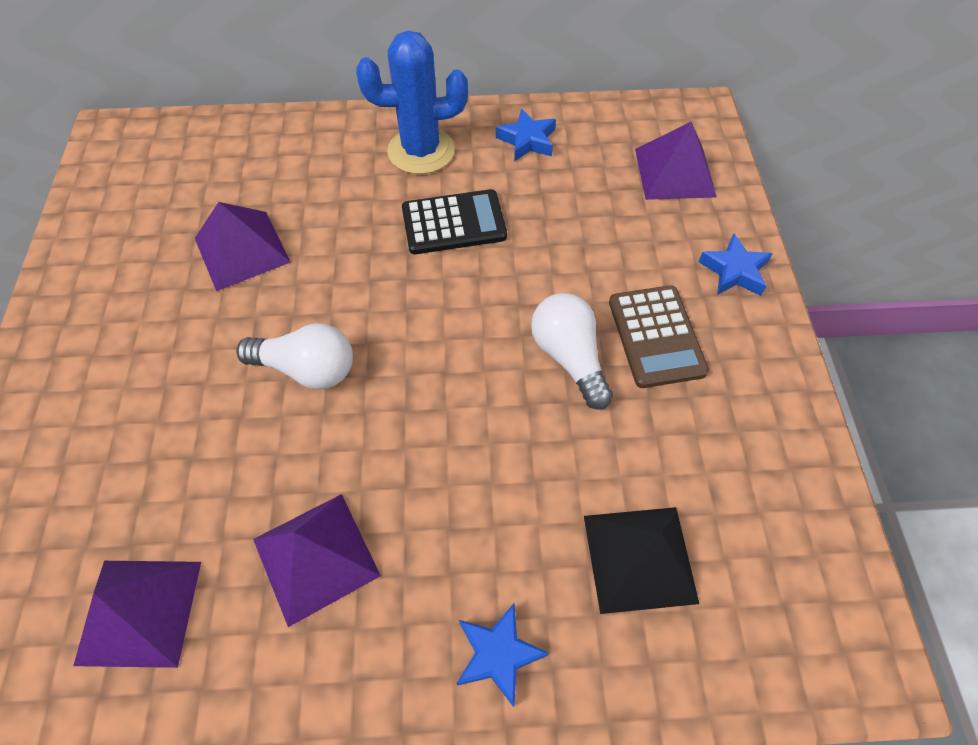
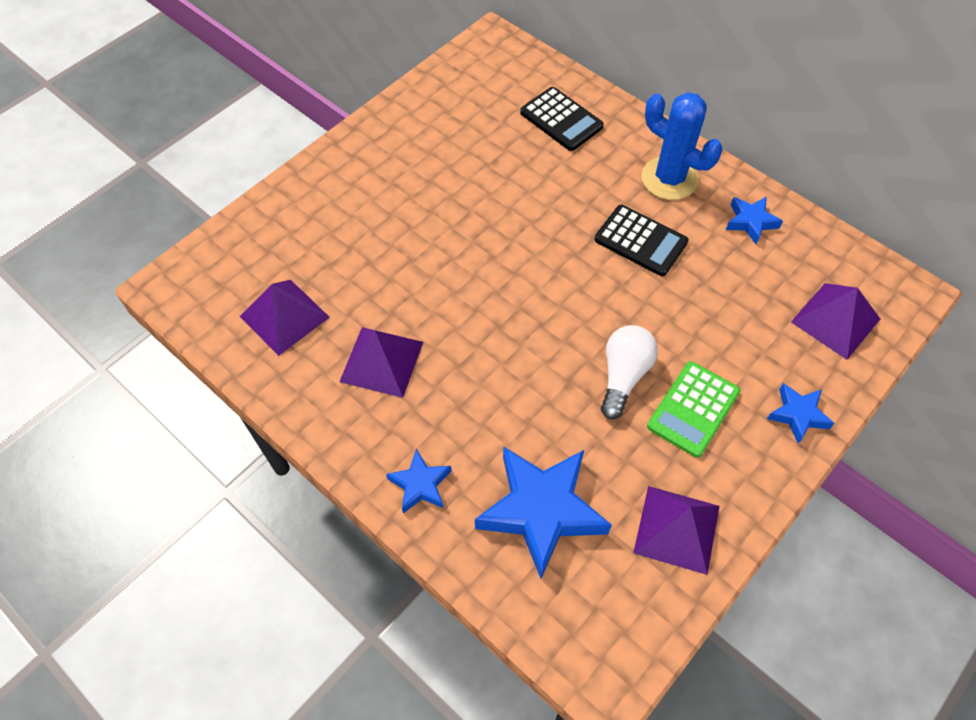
camera: 45 degrees right, 0 degrees up
(241, 250) = (499, 165): purple pyramid -> purple pyramid (676, 529)
(263, 165) = (561, 120): none -> black calculator
(307, 368) = (469, 262): white light bulb -> none
(639, 558) = (541, 511): black pyramid -> blue star
(656, 336) = (693, 409): brown calculator -> green calculator

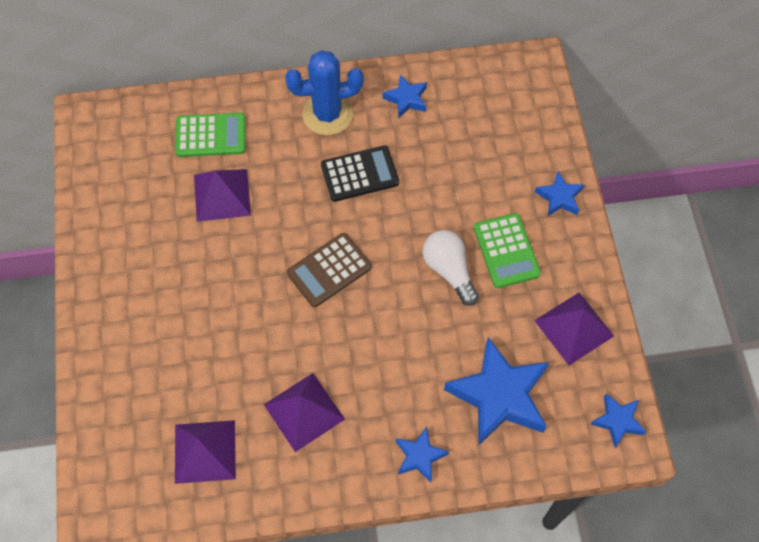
camera: 50 degrees left, 5 degrees up
(528, 285) = (329, 270): none -> brown calculator
(561, 120) = (211, 135): black calculator -> green calculator
(619, 646) = (617, 421): none -> blue star
(835, 320) = (517, 119): purple pyramid -> purple pyramid (222, 195)

